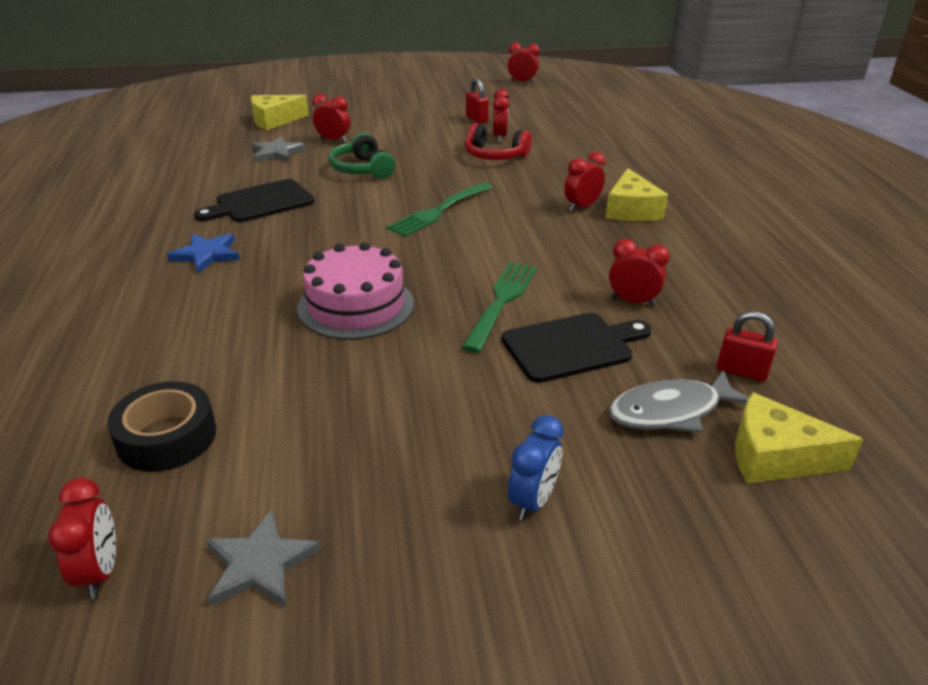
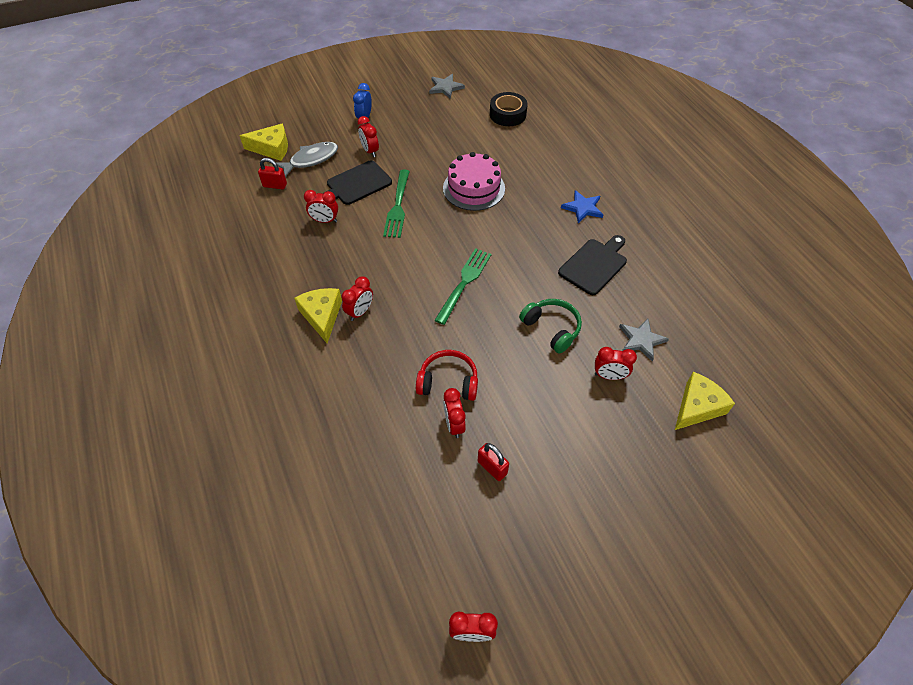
camera: 165 degrees right, 20 degrees up
(100, 572) = (491, 78): red clock -> red clock (370, 151)

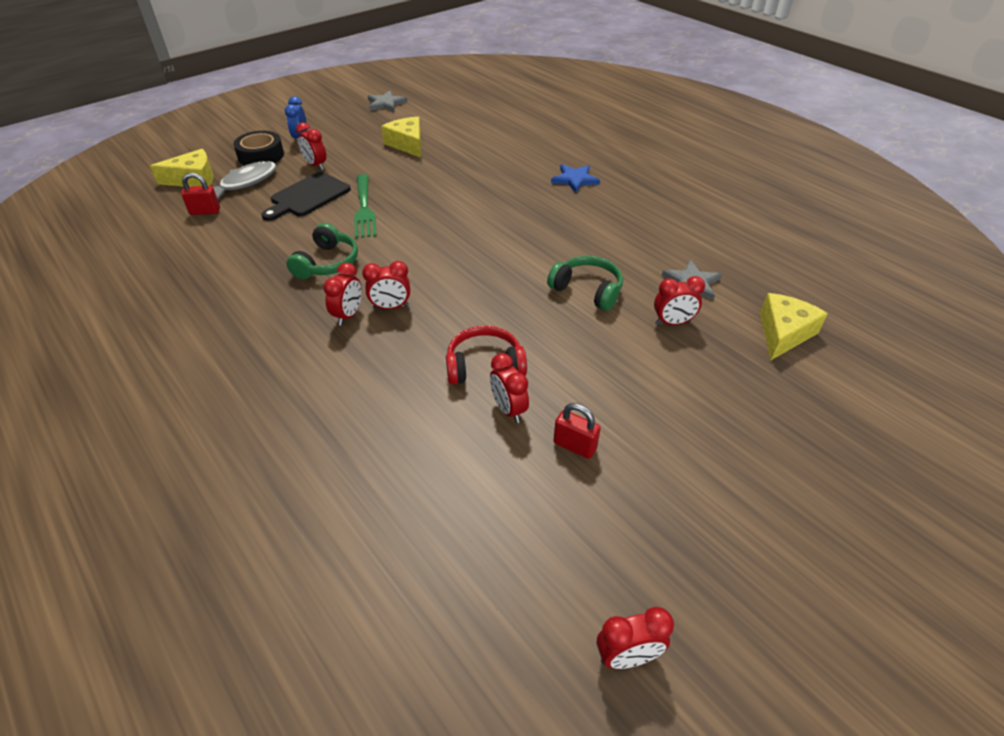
camera: 15 degrees left, 10 degrees down
(322, 316) = (299, 328): yellow cheese -> yellow cheese (407, 144)
(325, 220) = (278, 234): red clock -> red clock (391, 307)
(356, 257) = (327, 263): none -> green headphones
(464, 283) = (468, 266): green fork -> none
(474, 188) = (448, 180): pink cake -> none
(507, 114) = (462, 116): black tape -> black tape (261, 156)
(594, 265) = (609, 225): black cutting board -> none

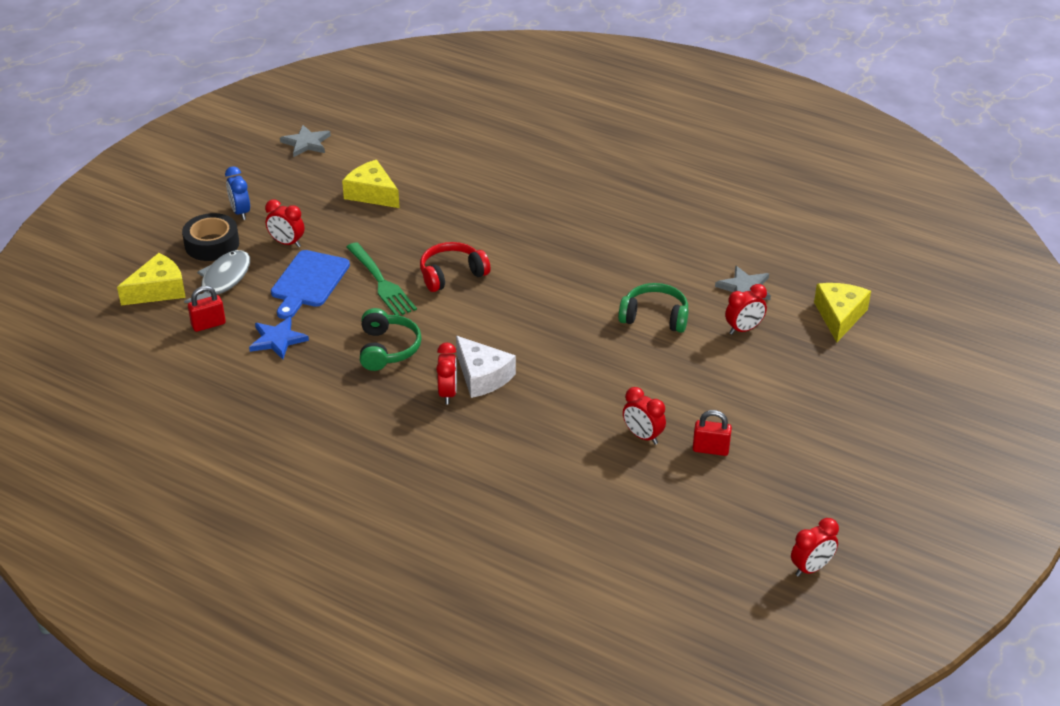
camera: 20 degrees left, 5 degrees down
(308, 196) = (308, 282): black cutting board -> blue cutting board
(391, 307) = (482, 376): red clock -> white cheese
(484, 365) = (601, 406): red headphones -> red headphones (452, 274)
(574, 180) = (581, 200): blue star -> blue star (277, 340)

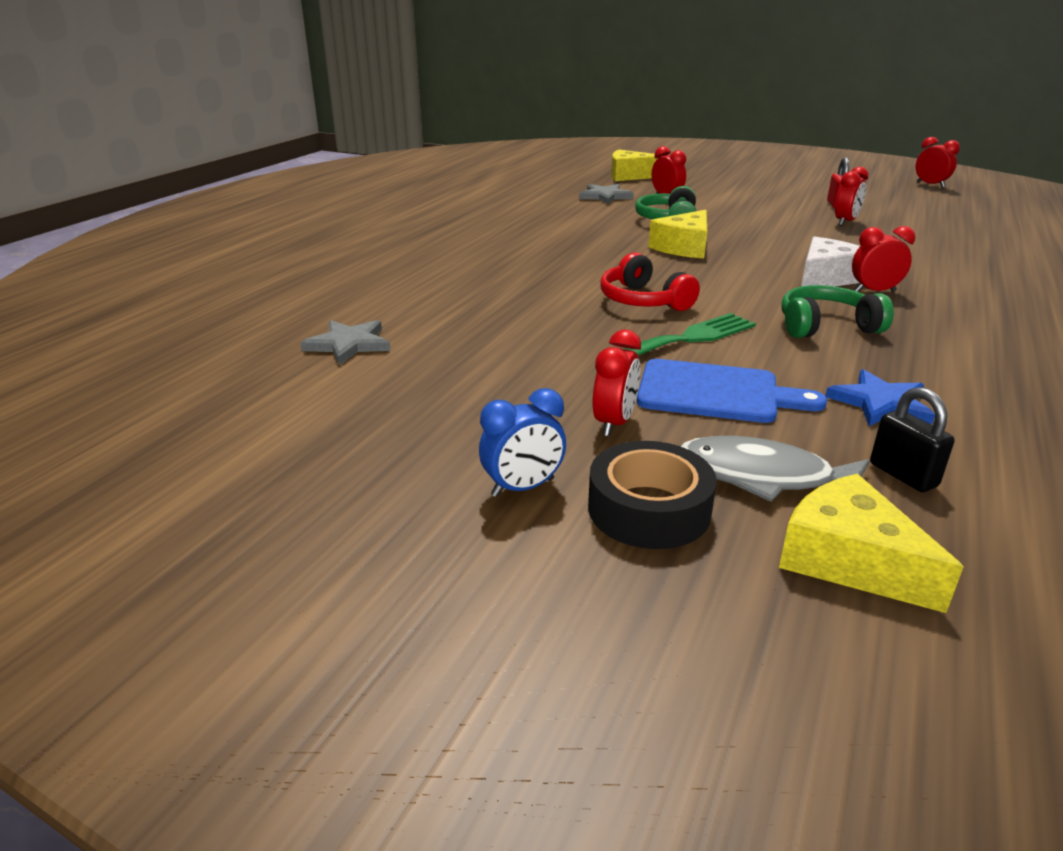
camera: 95 degrees left, 10 degrees down
(208, 324) = (903, 475): red padlock -> black padlock
(306, 143) = (263, 439): grey star -> grey star (348, 344)
(372, 194) = (451, 363): yellow cheese -> yellow cheese (684, 247)

